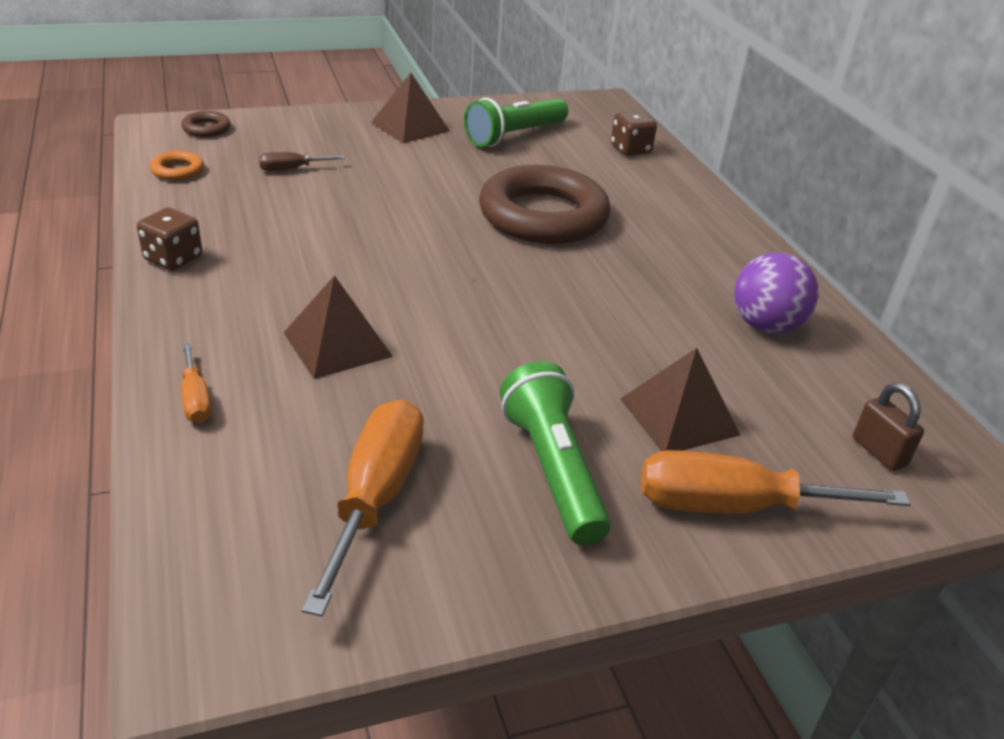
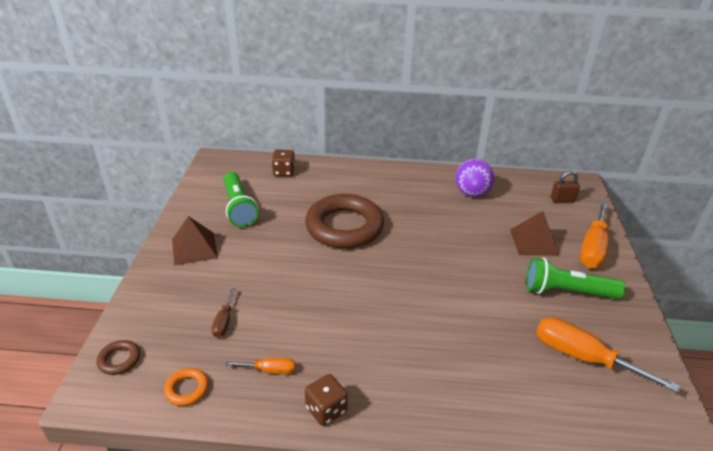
camera: 65 degrees left, 0 degrees up
(196, 399) = (494, 419): orange screwdriver -> orange screwdriver (269, 370)
(337, 344) = (452, 344): brown pyramid -> none

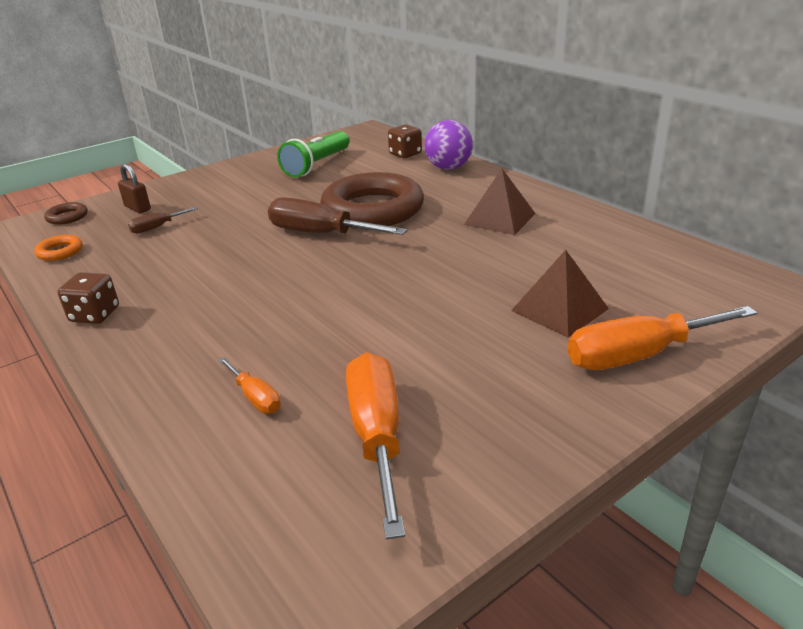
camera: 50 degrees right, 5 degrees down
(194, 248) = (234, 177): brown pyramid -> brown pyramid (499, 219)
(269, 370) = (119, 270): orange screwdriver -> orange screwdriver (255, 397)
(347, 262) = (320, 234): none -> brown screwdriver
(472, 193) = (574, 236): purple ball -> purple ball (448, 168)
(562, 200) = (703, 291): brown padlock -> brown padlock (137, 208)
(567, 292) = (497, 372): green flashlight -> none

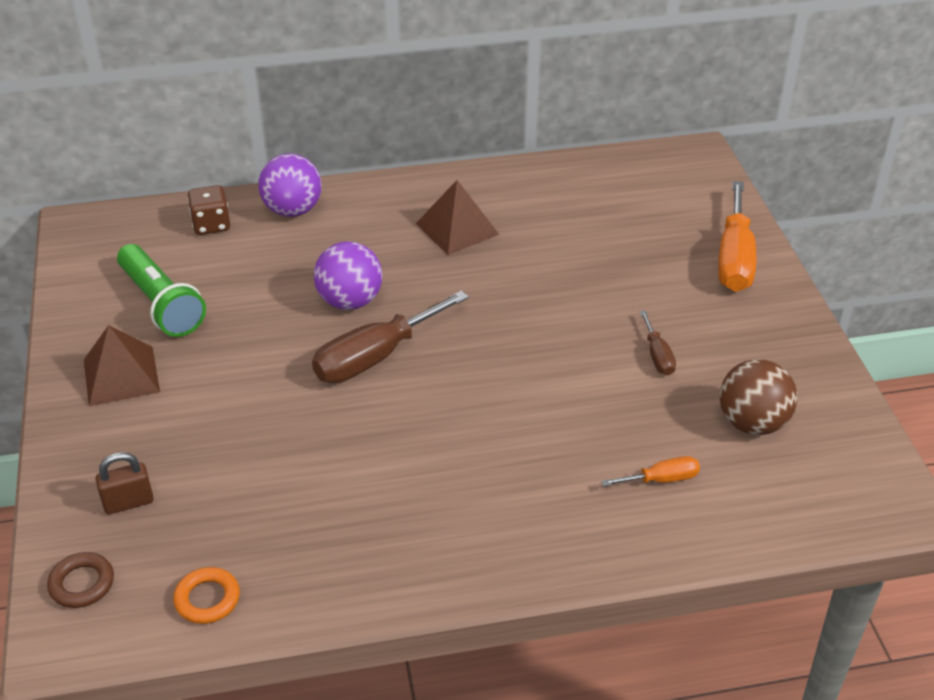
camera: 65 degrees left, 10 degrees up
(95, 315) = (422, 577): brown dice -> none
(157, 227) = (220, 491): brown screwdriver -> brown screwdriver (657, 356)
(373, 209) = (350, 301): brown ring -> purple ball
(377, 436) = (752, 423): orange screwdriver -> brown ball
(559, 309) = (647, 266): brown pyramid -> brown pyramid (121, 375)

